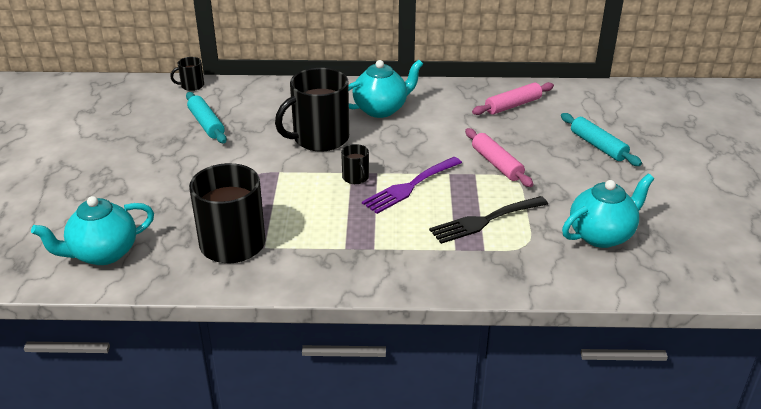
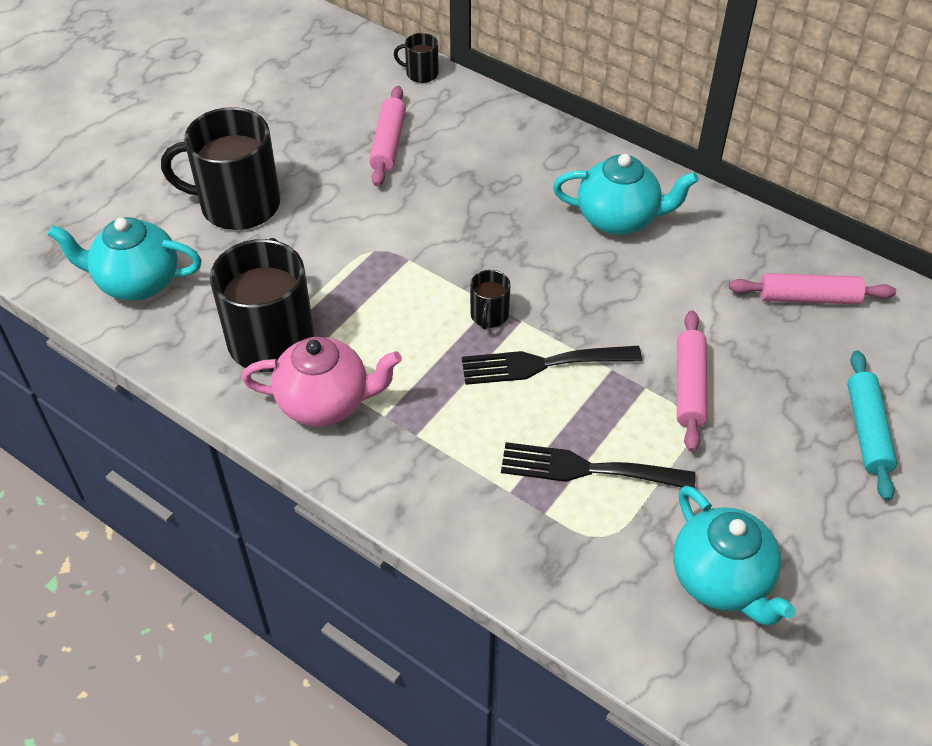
camera: 35 degrees right, 15 degrees up
(206, 124) = (388, 143): turquoise rolling pin -> pink rolling pin
(301, 258) = (325, 402): none -> pink teapot
(320, 138) = (500, 230): black mug -> black mug (238, 205)
(409, 187) = (542, 364): purple fork -> black fork
(601, 235) = (721, 580): turquoise teapot -> turquoise teapot turned 60 degrees clockwise

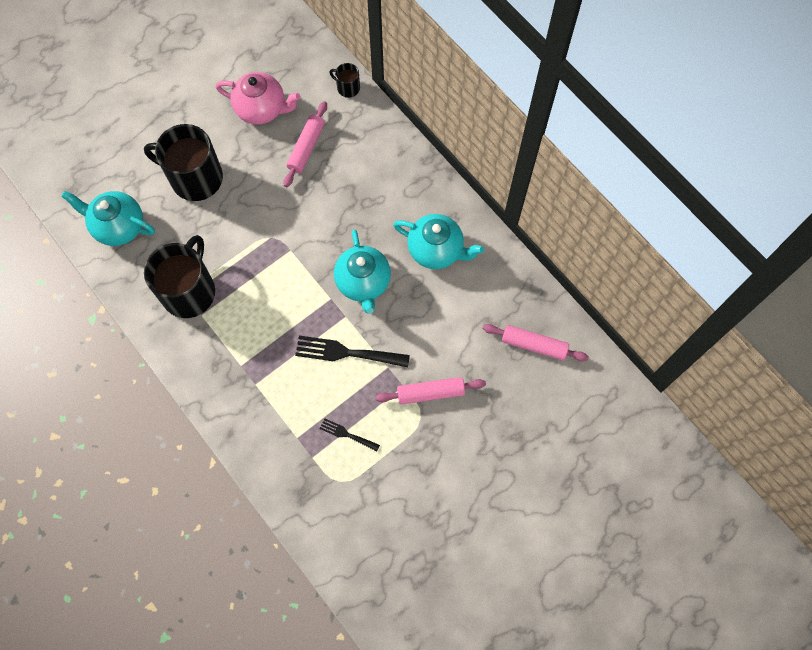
camera: 15 degrees right, 20 degrees up
(325, 402) = (208, 347): pink teapot -> pink teapot (262, 109)
(489, 315) = (326, 307): black mug -> none
(586, 469) = (347, 434): black fork -> black fork, size x0.54
(689, 387) = (430, 393): pink rolling pin -> pink rolling pin turned 60 degrees clockwise
(721, 580) = (396, 528): turquoise teapot -> turquoise teapot (363, 283)
(867, 431) = (525, 452): turquoise rolling pin -> none

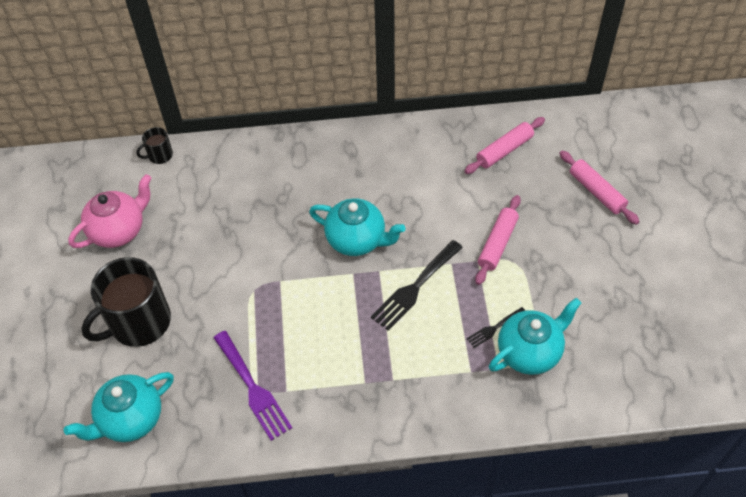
camera: 55 degrees left, 15 degrees down
(189, 291) = (253, 389): black mug -> purple fork
(306, 147) = (189, 216): pink rolling pin -> pink rolling pin (596, 192)
(436, 250) = (368, 172): turquoise teapot -> turquoise teapot (530, 352)

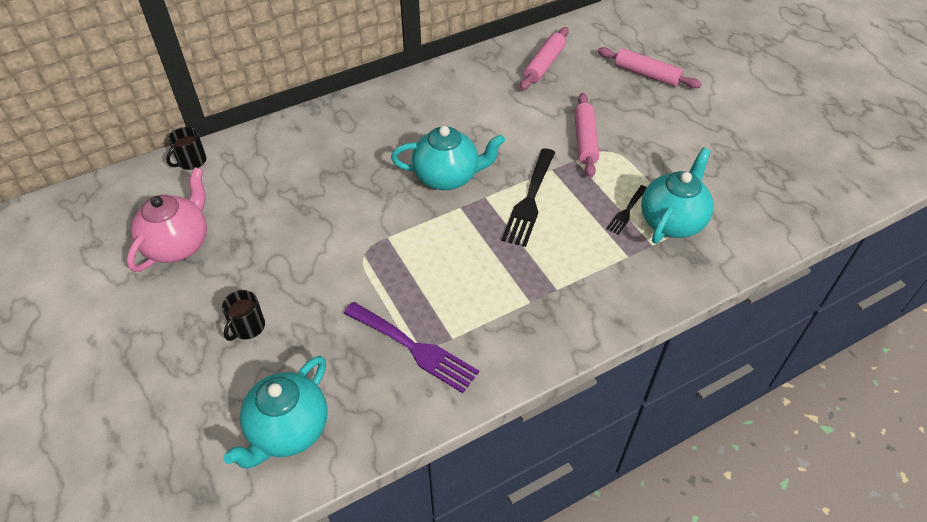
camera: 25 degrees left, 5 degrees down
(138, 322) = (247, 327): black mug -> black mug, size x0.45

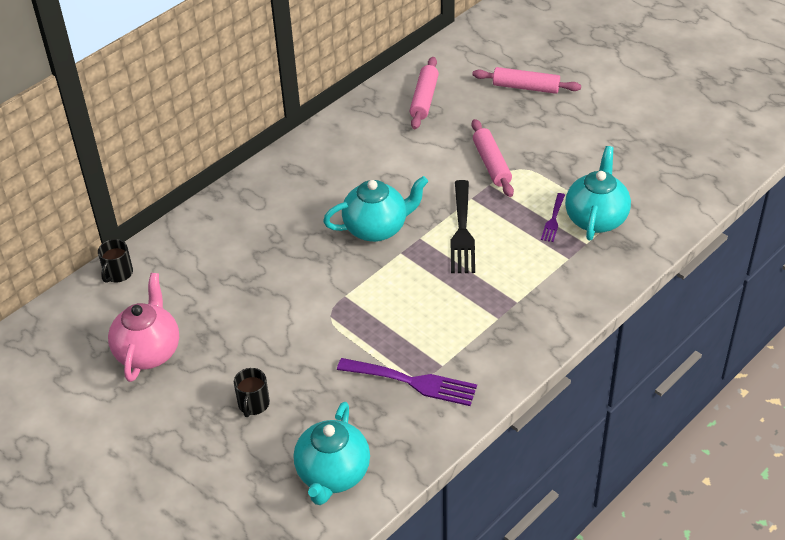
camera: 15 degrees left, 5 degrees down
(626, 211) = (553, 220): black fork -> purple fork

